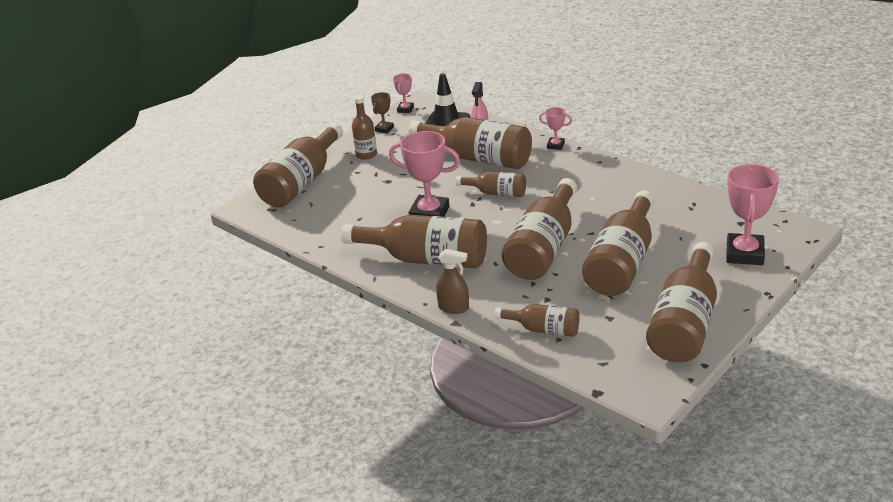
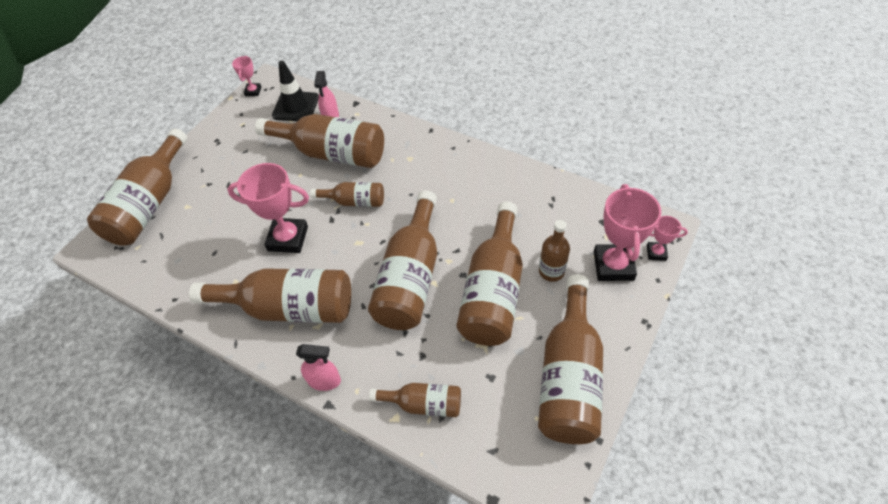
camera: 10 degrees left, 20 degrees up
(366, 155) = (216, 158): brown bottle -> brown bottle (551, 271)
(384, 129) = (233, 120): brown trophy -> none
(454, 308) = (324, 381): brown spray bottle -> pink spray bottle
(555, 145) = (407, 129): pink trophy -> pink trophy (656, 253)

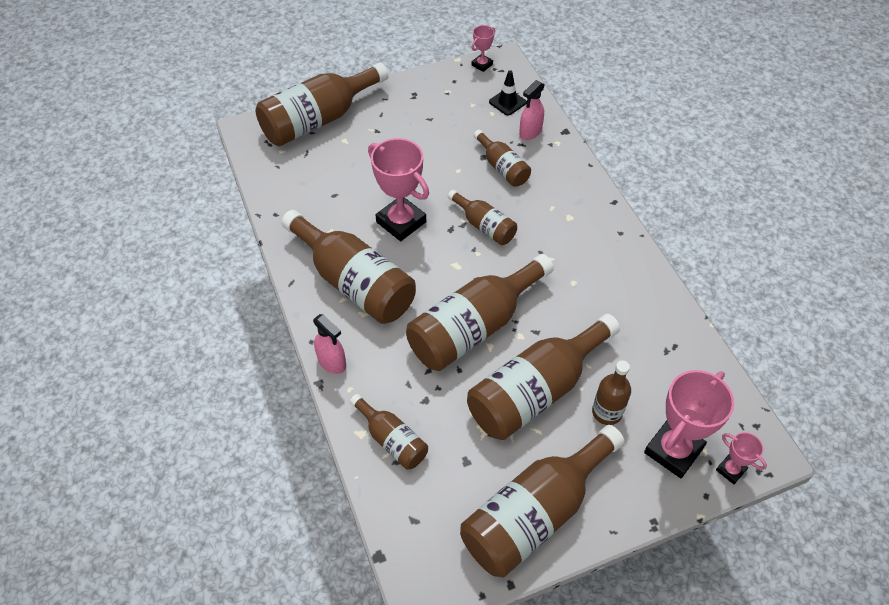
camera: 35 degrees right, 0 degrees up
(296, 106) = (507, 102): black traffic cone -> black traffic cone, size x0.64
(332, 153) = (502, 167): brown bottle -> brown bottle, size x0.52

